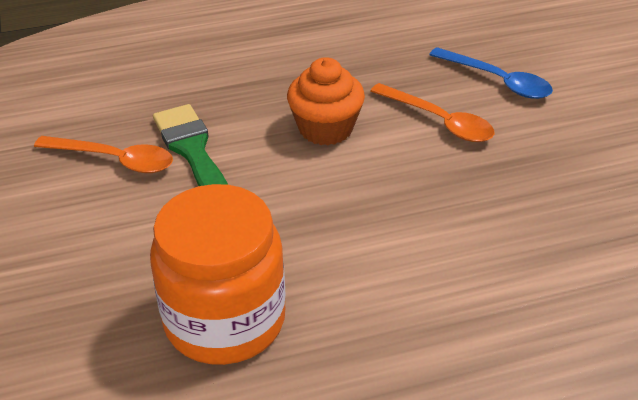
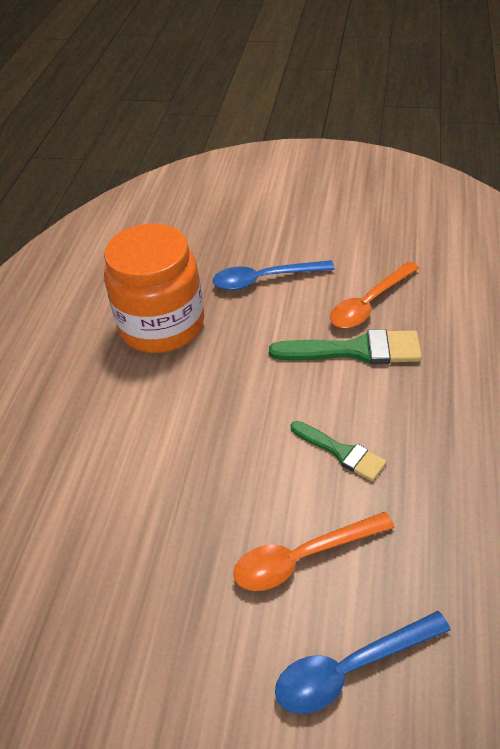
camera: 120 degrees right, 5 degrees up
(98, 255) = (264, 279): none -> blue spoon
(325, 128) = (341, 452): orange cupcake -> green brush

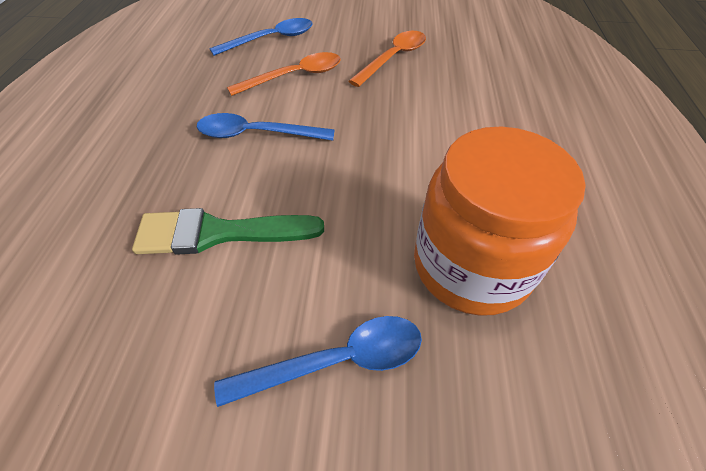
camera: 170 degrees right, 5 degrees up
(341, 452) = (256, 134): green brush -> blue spoon
(369, 304) = (178, 309): orange spoon -> orange spoon (393, 58)

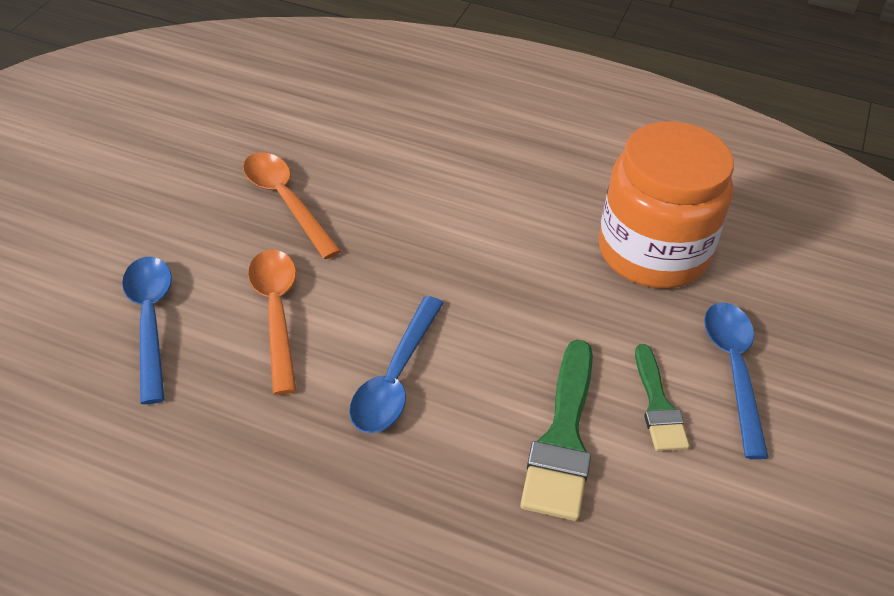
camera: 75 degrees left, 5 degrees down
(270, 296) = (658, 405): none -> green brush

